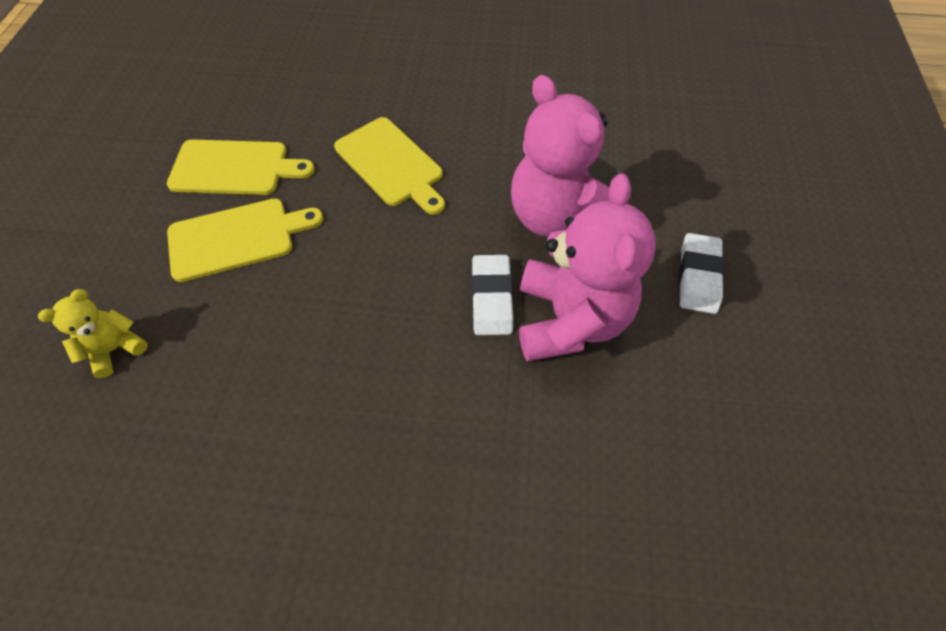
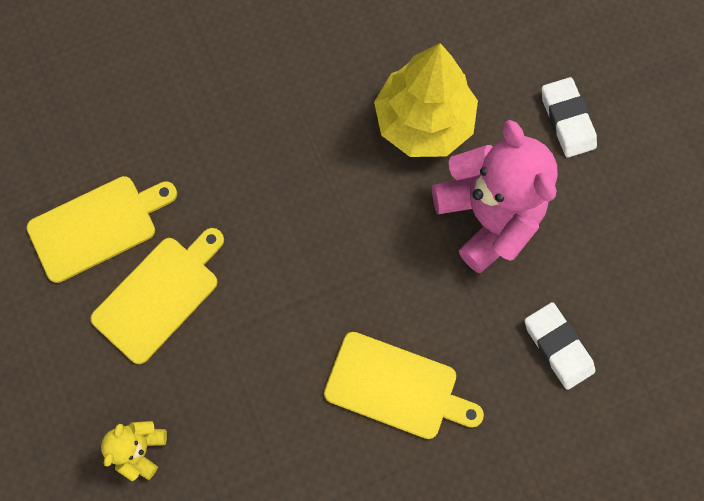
camera: 30 degrees left, 15 degrees up
(391, 164) = (243, 143): yellow cutting board -> yellow cutting board (396, 387)
(492, 298) = (416, 231): white eraser -> white eraser (558, 346)
(556, 217) = (423, 122): pink teddy bear -> yellow tree

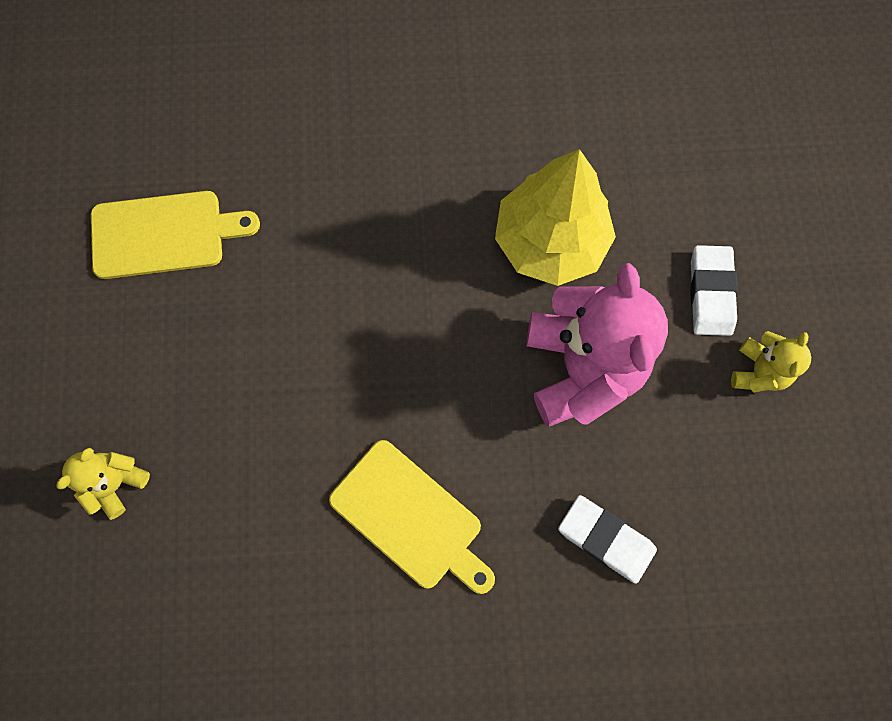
camera: 20 degrees right, 0 degrees up
(160, 295) = (199, 329): yellow cutting board -> none
(558, 346) = (606, 539): white eraser -> white eraser turned 45 degrees counterclockwise
(627, 170) = (758, 371): none -> yellow teddy bear

